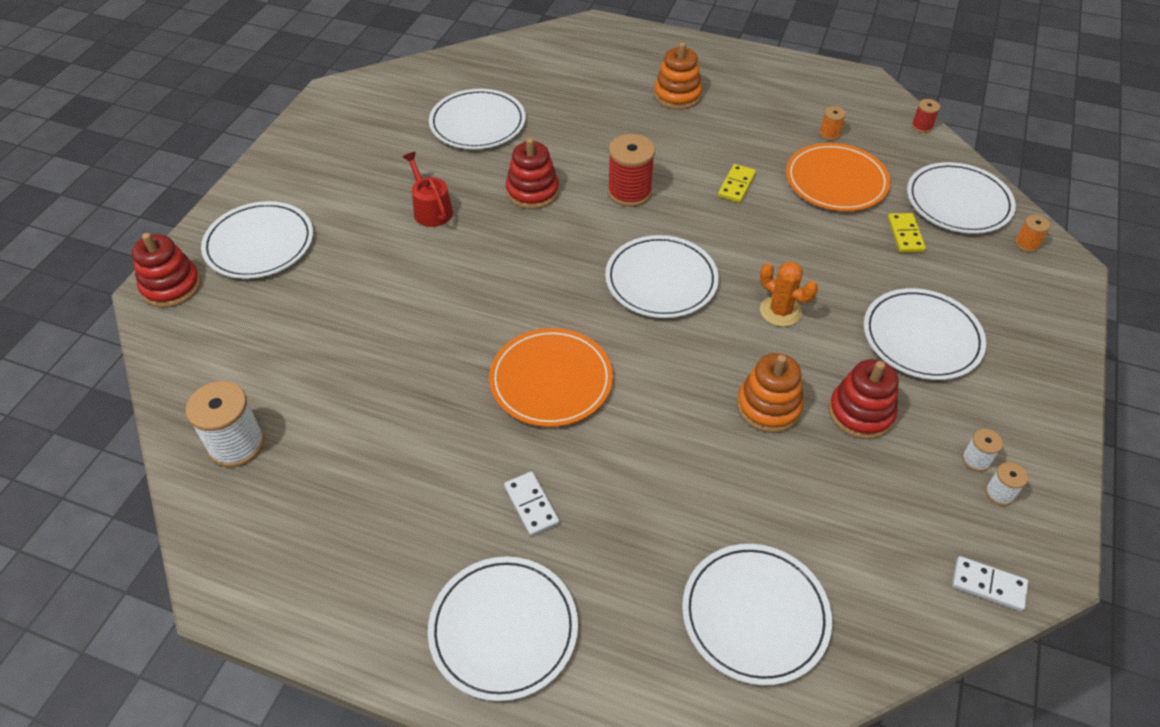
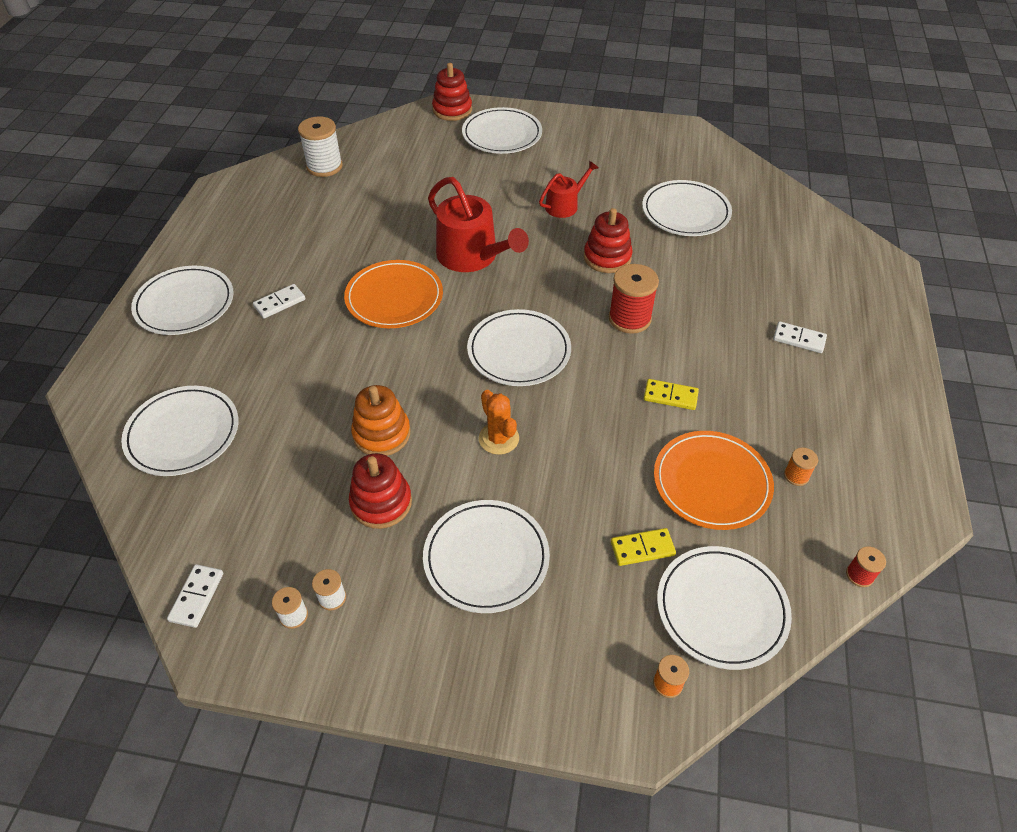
camera: 80 degrees right, 0 degrees up
(496, 300) = (472, 256): none -> red watering can
(677, 95) = (799, 339): orange stacking toy -> white domino
(780, 311) = (498, 438): orange cactus -> orange cactus turned 60 degrees counterclockwise

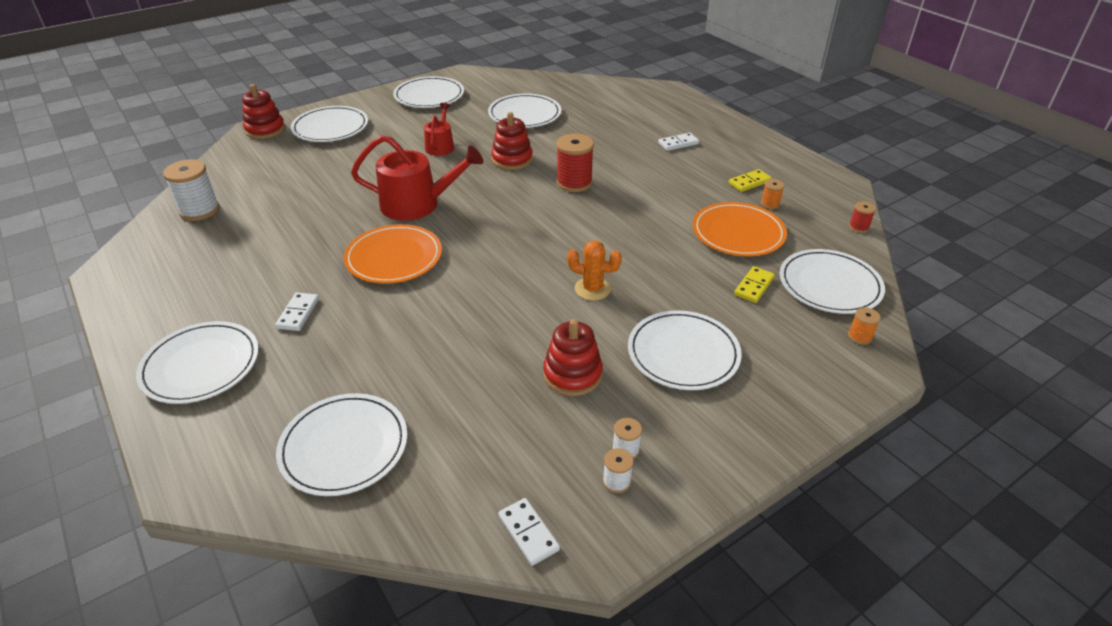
camera: 45 degrees left, 10 degrees down
(381, 434) = (511, 338): orange stacking toy -> none
(519, 351) = (532, 237): white plate -> white plate (429, 96)
(670, 396) = (656, 207): yellow domino -> yellow domino (749, 182)

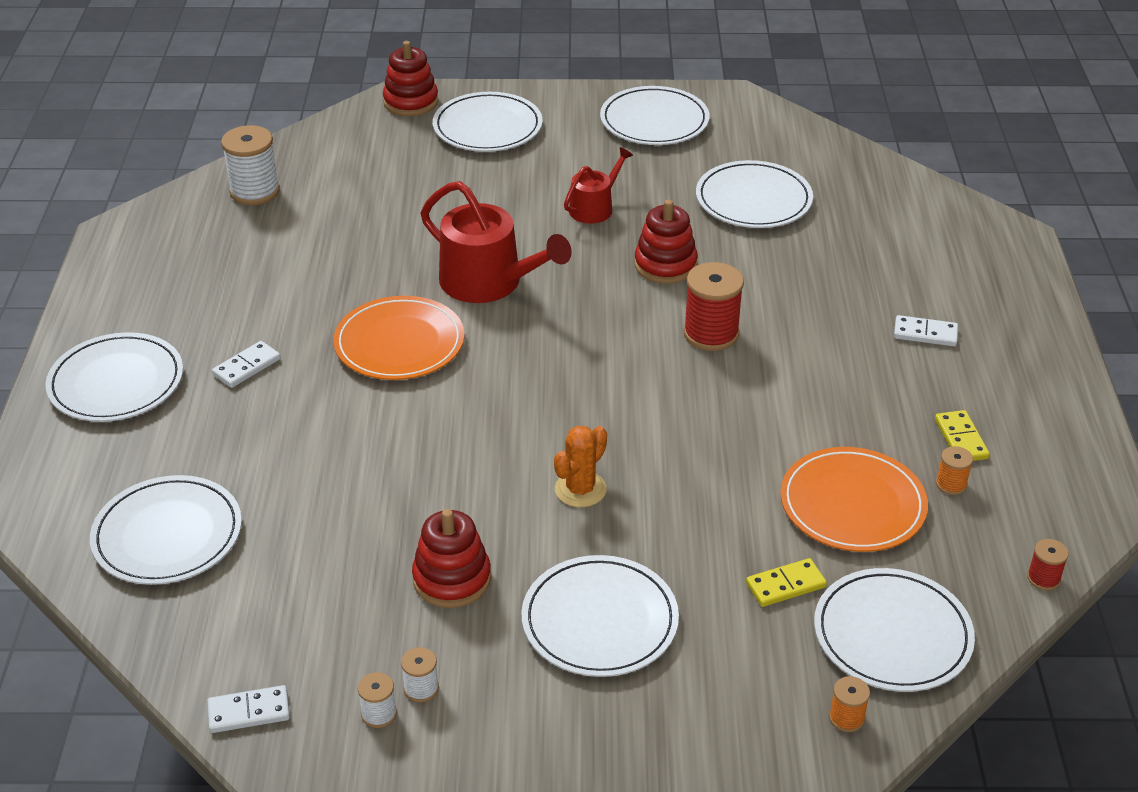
camera: 35 degrees right, 0 degrees up
(528, 533) = (249, 711): white domino -> white domino turned 75 degrees clockwise
(592, 289) = (580, 489): orange cactus -> orange cactus turned 75 degrees clockwise
(749, 182) = (960, 439): yellow domino -> yellow domino turned 75 degrees clockwise

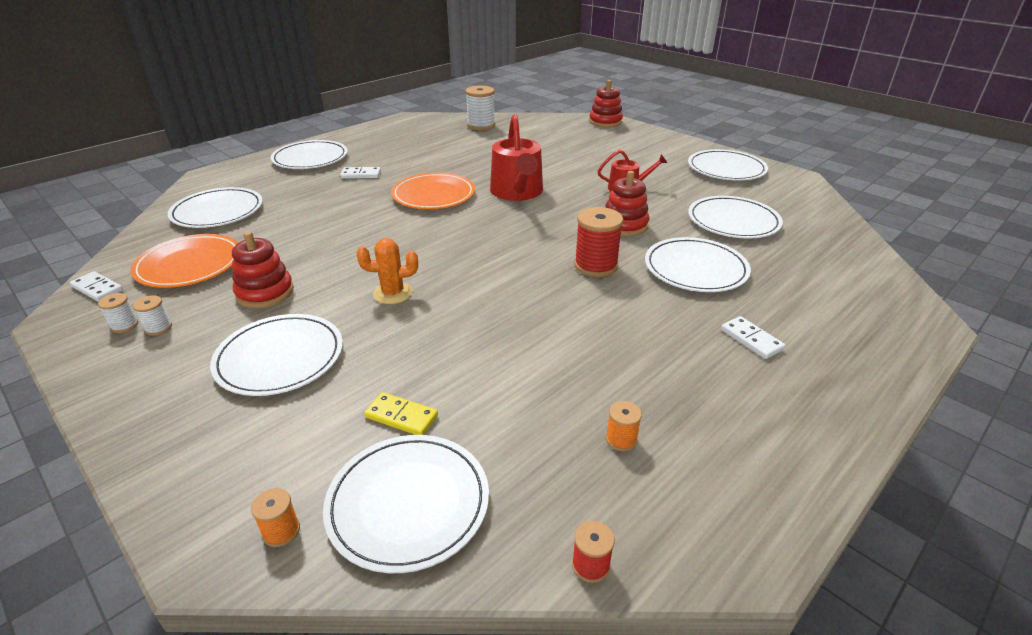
camera: 45 degrees right, 5 degrees down
(487, 127) = (626, 141): white plate -> white plate (695, 269)
(852, 504) = (527, 402): orange plate -> orange plate (189, 265)
(960, 439) = (677, 416): yellow domino -> none

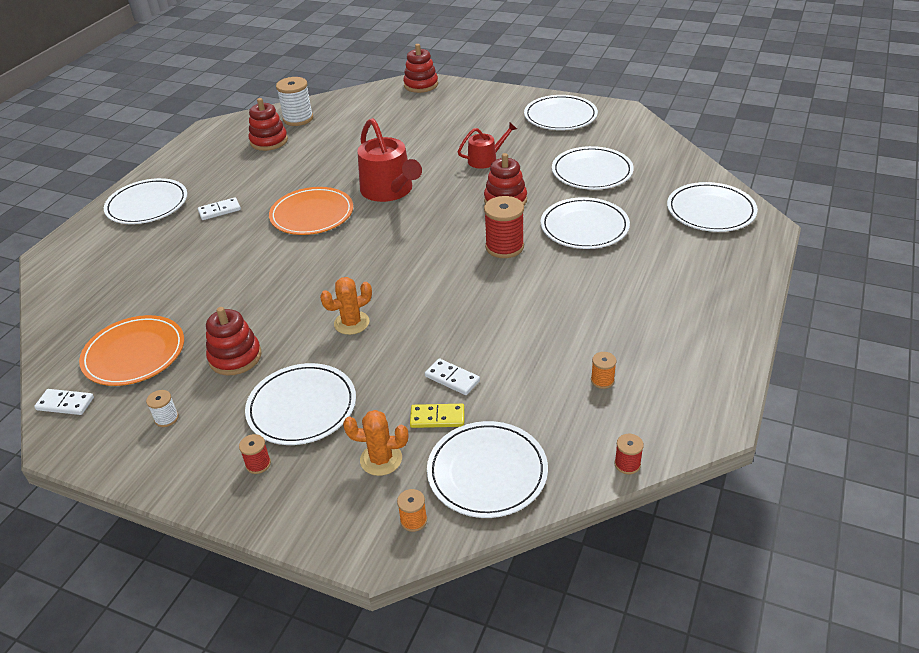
camera: 20 degrees left, 5 degrees up
(124, 325) = (131, 426): white spool -> none
(190, 401) = (258, 464): none -> red spool
(217, 211) = (106, 292): white plate -> white plate (710, 211)
(307, 441) = (381, 459): none -> orange cactus
(444, 136) = (269, 141): none -> red stacking toy
(751, 339) = (653, 276): white domino -> white domino (452, 379)

